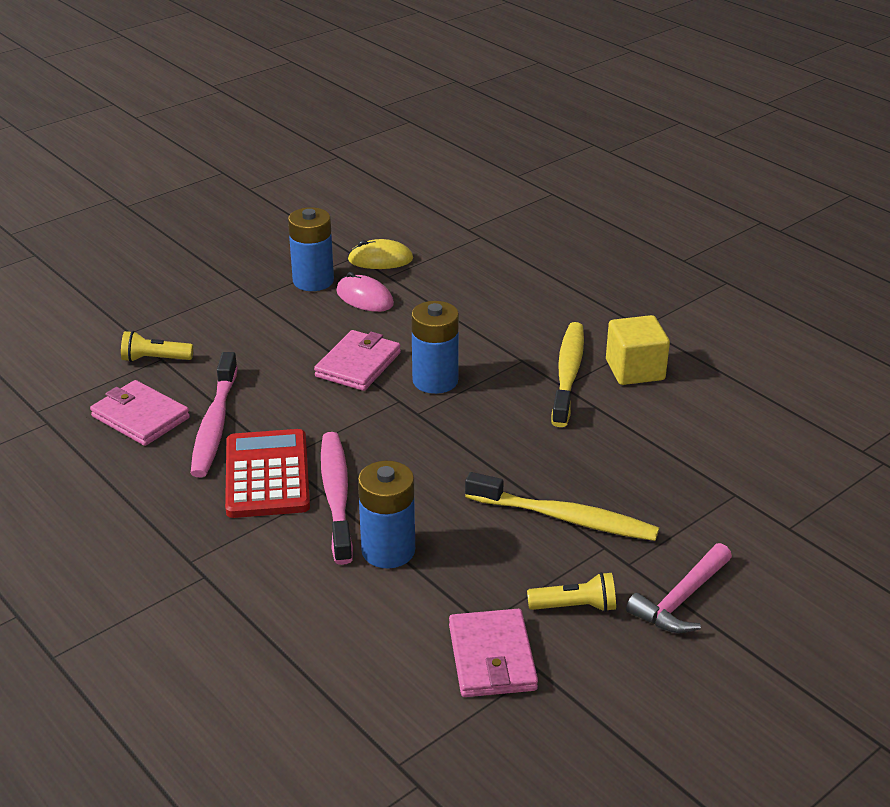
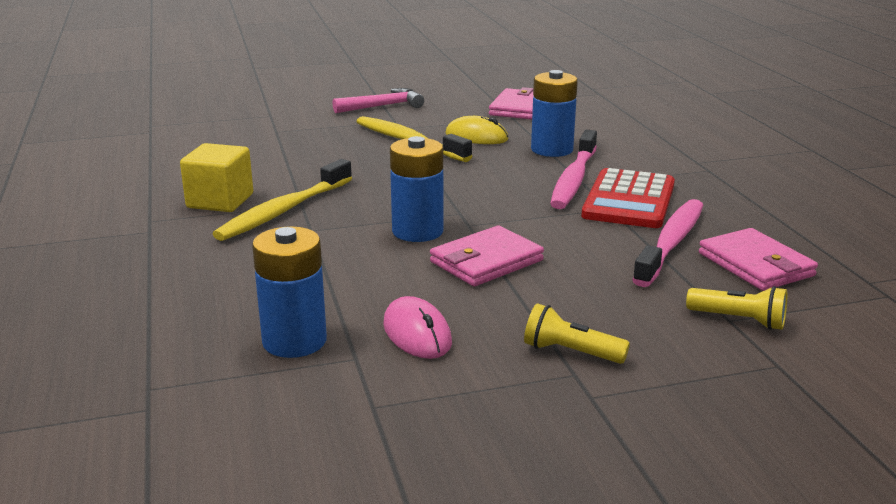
camera: 155 degrees left, 10 degrees down
(313, 281) = (472, 378): blue battery -> blue battery (294, 341)
(380, 259) = (342, 388): yellow mouse -> yellow mouse (476, 137)
(575, 606) = (449, 114): yellow flashlight -> yellow flashlight (571, 352)

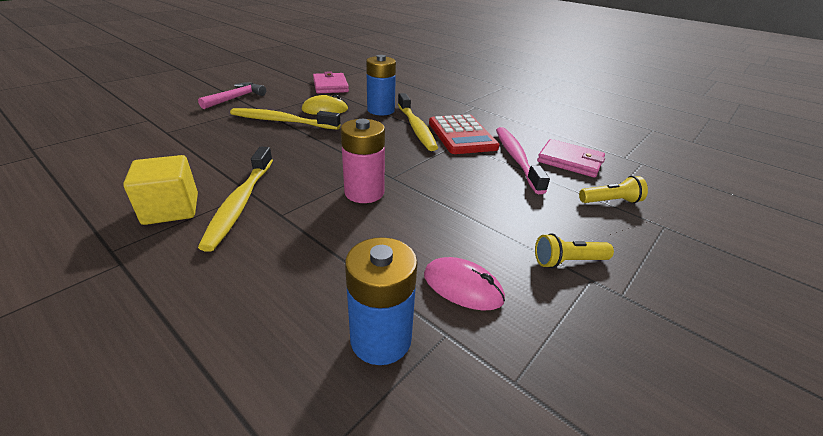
camera: 35 degrees left, 10 degrees up
(417, 231) = (364, 192): blue battery -> pink battery
(486, 261) = (435, 204): pink wallet -> none
(574, 179) = (416, 127): pink toothbrush -> yellow toothbrush

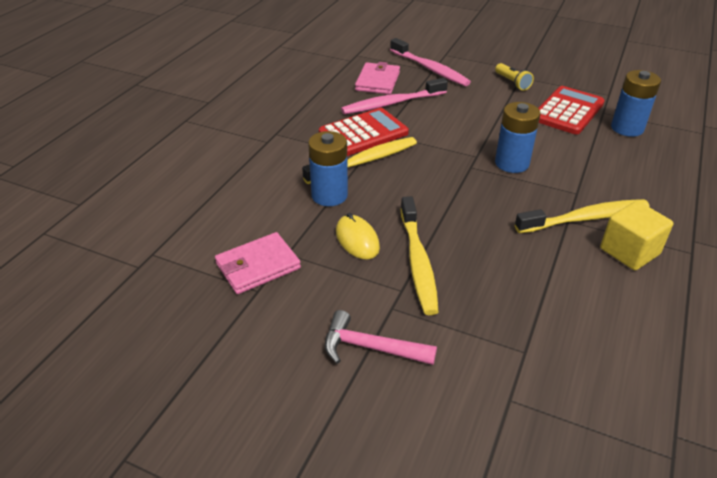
camera: 105 degrees left, 5 degrees up
(364, 192) = (512, 163): pink battery -> blue battery
(462, 287) = (568, 111): pink mouse -> red calculator
(610, 201) = (430, 69): yellow flashlight -> pink toothbrush

